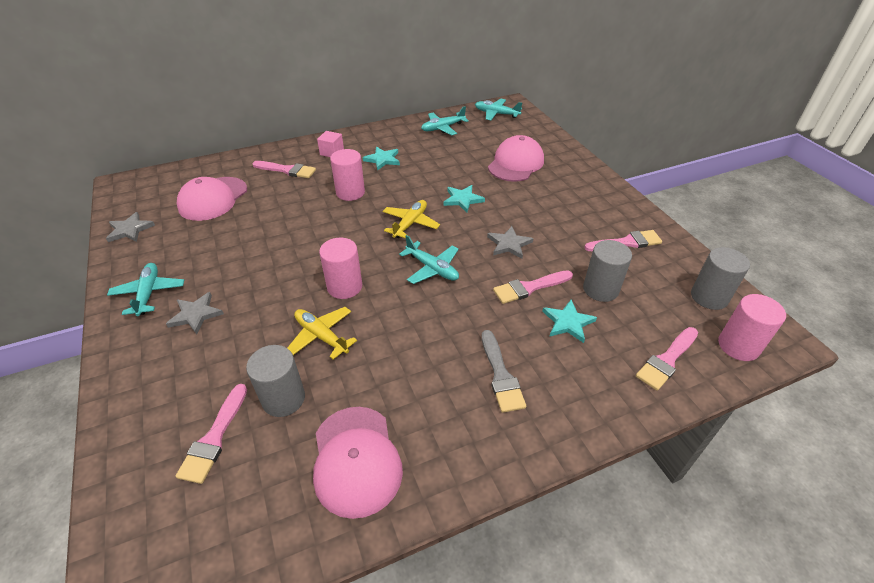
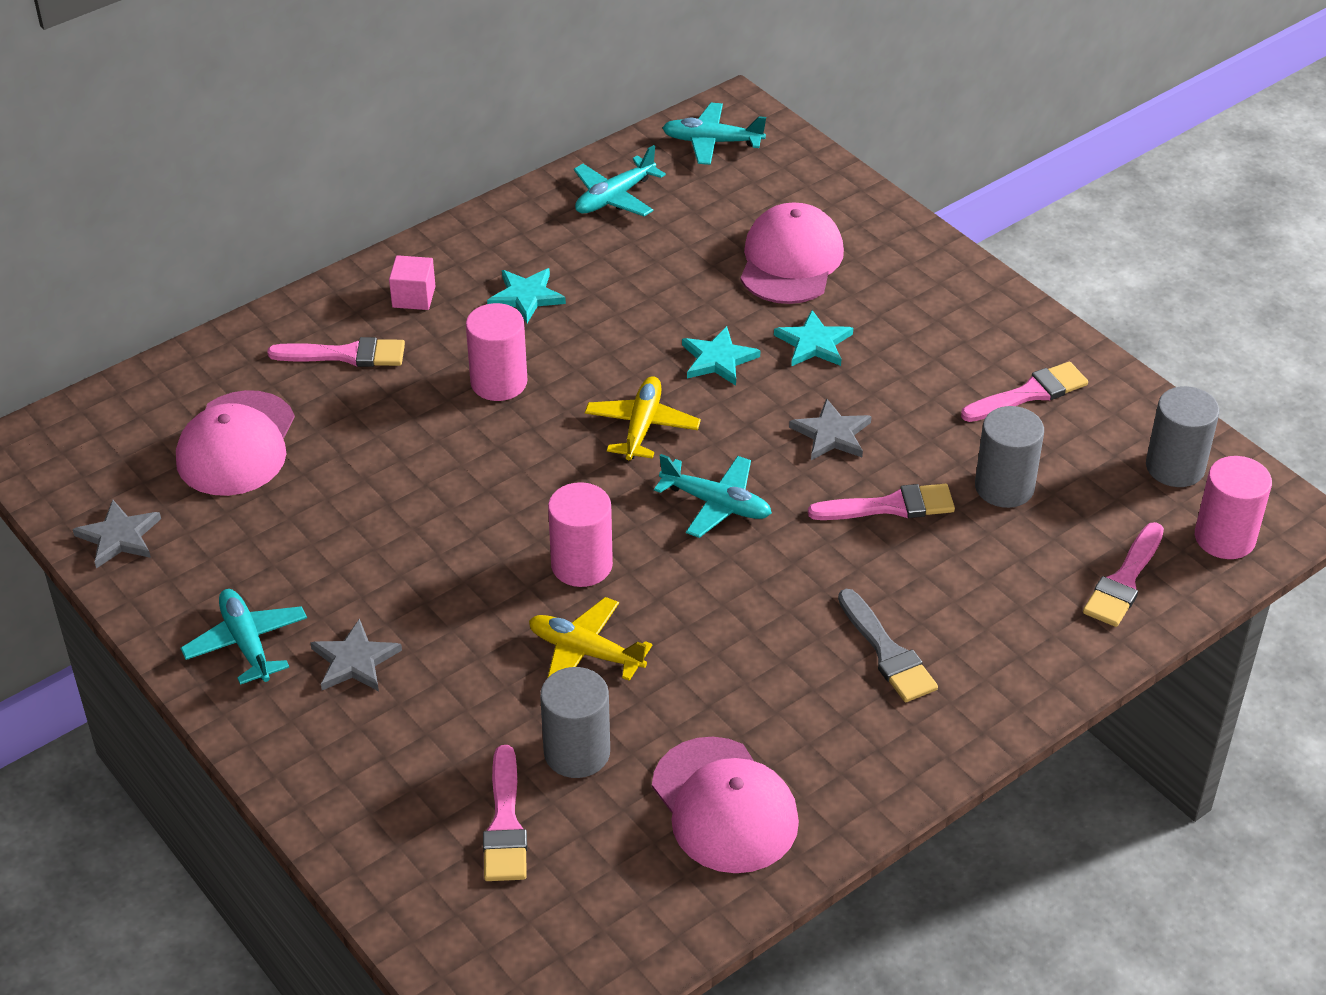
camera: 15 degrees left, 0 degrees up
(529, 287) = (890, 506): pink brush -> pink brush turned 150 degrees counterclockwise
(568, 322) = (965, 552): turquoise star -> turquoise star (814, 343)

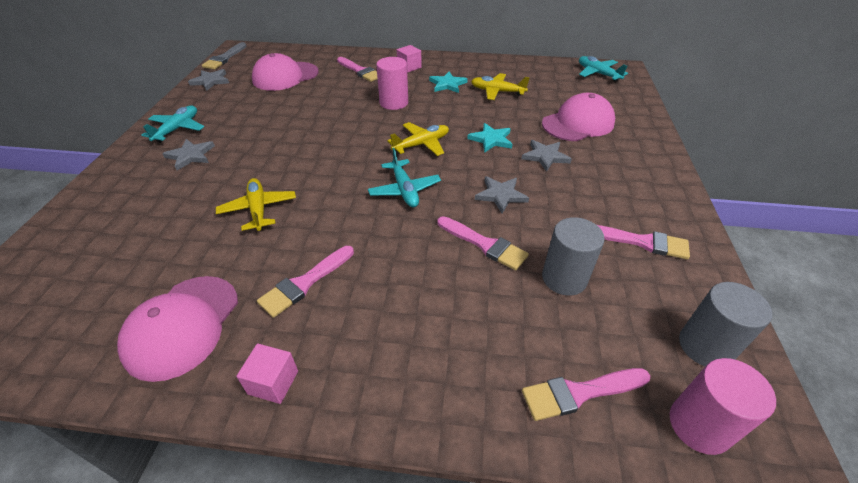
camera: 45 degrees right, 0 degrees up
(505, 823) = (110, 253): pink brush -> pink brush (305, 283)
(577, 752) = (183, 246): grey cylinder -> none
(581, 565) = (315, 177): pink cylinder -> none
(614, 197) = (529, 72): turquoise plane -> none
(617, 267) = (497, 92): none -> yellow plane
(814, 343) = (545, 156): turquoise star -> grey star
(884, 770) = (273, 382): none -> pink cube
(887, 652) = (376, 315): grey brush -> grey brush (225, 58)

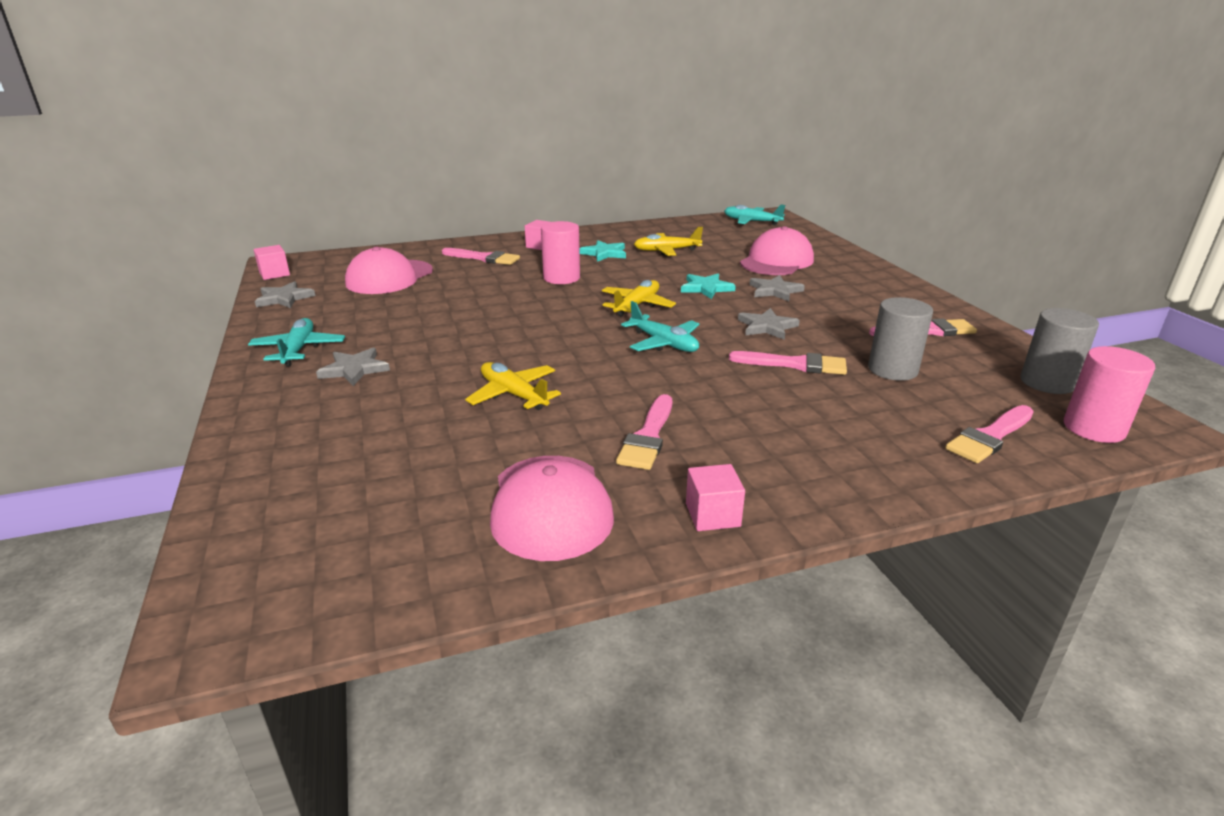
camera: 25 degrees left, 15 degrees down
(225, 58) = (274, 274): grey brush -> pink cube

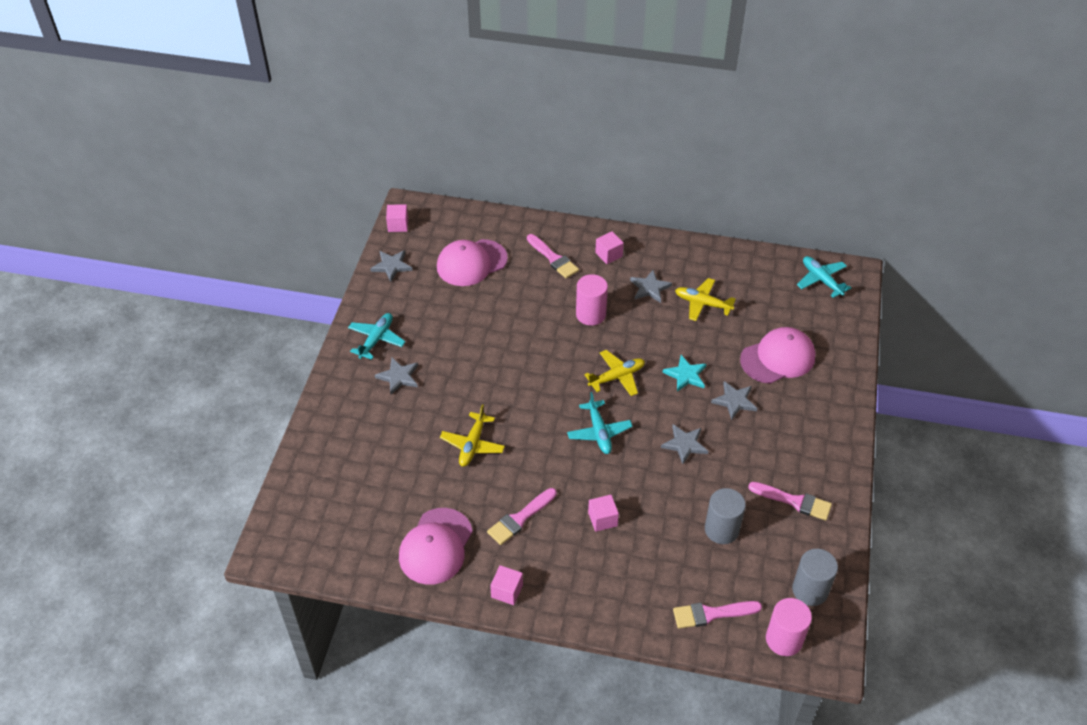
camera: 30 degrees right, 20 degrees up
(513, 394) = (472, 445): yellow plane -> yellow plane turned 150 degrees counterclockwise
(604, 253) = (650, 288): turquoise star -> grey star
(754, 403) = (602, 519): none -> pink cube
(794, 364) = (663, 494): pink brush -> none

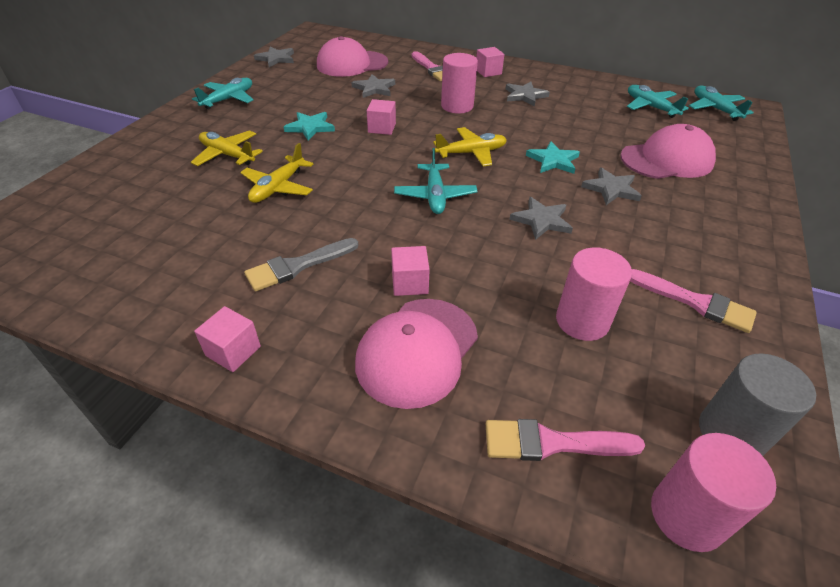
camera: 10 degrees right, 5 degrees down
(398, 225) = (298, 38): pink cube -> pink cube (382, 128)
(398, 377) = (232, 126): grey star -> grey star (374, 88)
(436, 546) = (169, 280): pink cap -> pink cap (417, 351)
(469, 367) = (310, 127): none -> turquoise star
(520, 518) = (298, 266): pink brush -> grey brush
(702, 303) = (580, 111): yellow plane -> yellow plane (227, 155)
(721, 529) = (582, 321): grey cylinder -> pink cylinder
(764, 287) = (650, 107): none -> turquoise plane

